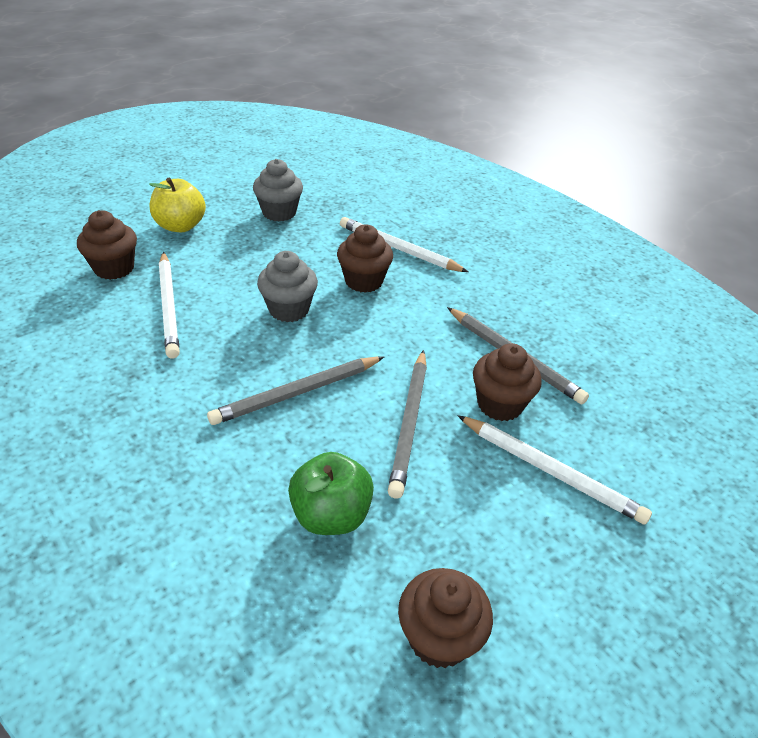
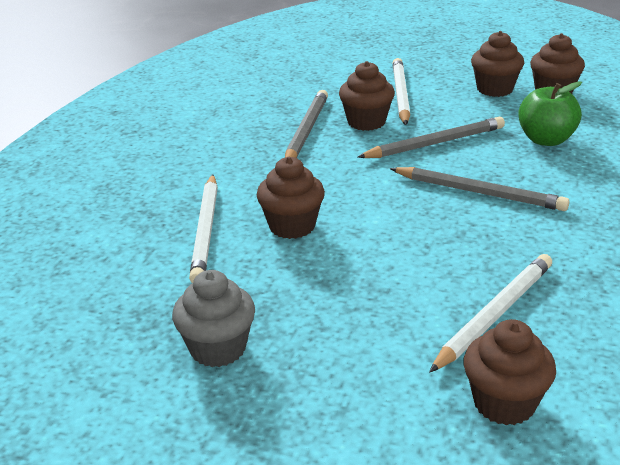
camera: 120 degrees left, 10 degrees down
(180, 226) = (351, 414): yellow apple -> none
(289, 309) = (393, 244): grey cupcake -> none
(500, 575) = (494, 89): none -> brown cupcake

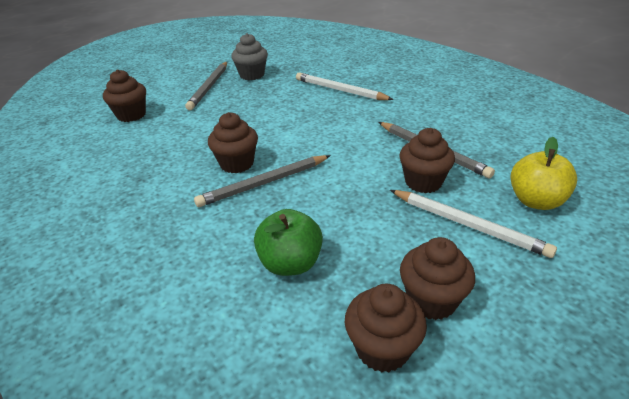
camera: 125 degrees right, 5 degrees up
(292, 226) = (314, 111): brown cupcake -> brown cupcake (237, 164)
(335, 80) = (535, 201): none -> yellow apple
(435, 143) = (352, 198): grey pencil -> grey pencil (209, 87)
(494, 315) = (169, 135): white pencil -> none

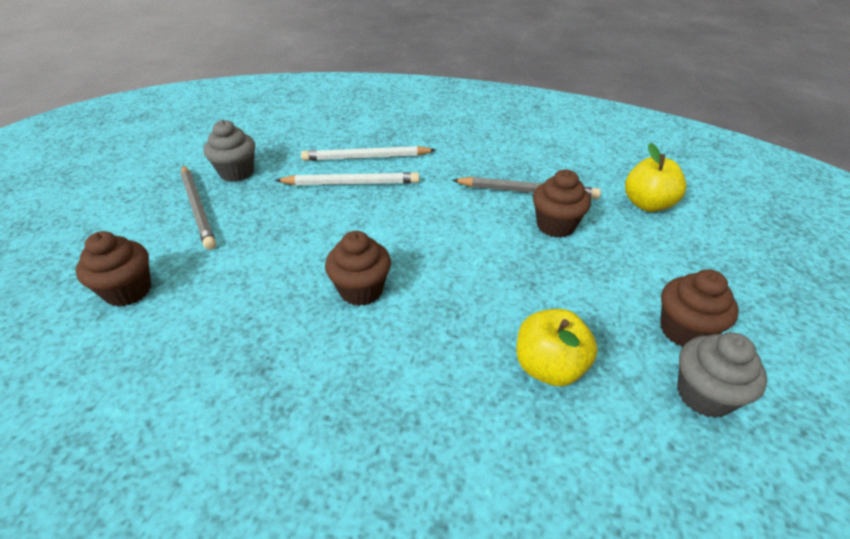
camera: 40 degrees left, 5 degrees up
(264, 183) = (419, 298): grey pencil -> none
(290, 263) = (549, 367): green apple -> yellow apple
(382, 349) = (704, 395): brown cupcake -> grey cupcake
(468, 225) = (631, 249): white pencil -> white pencil (351, 183)

